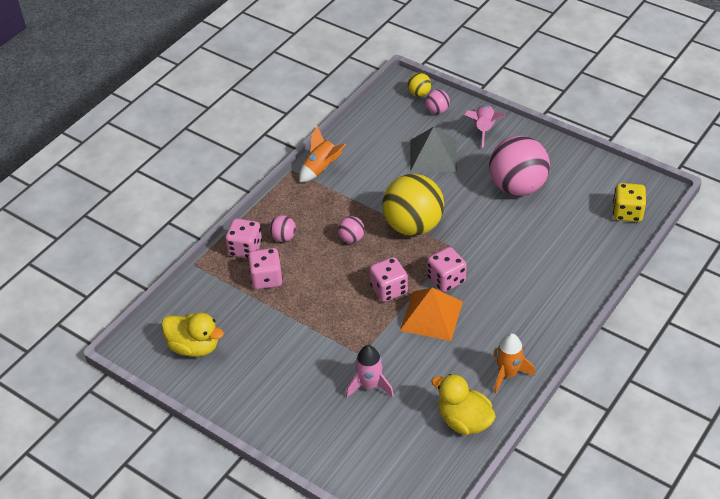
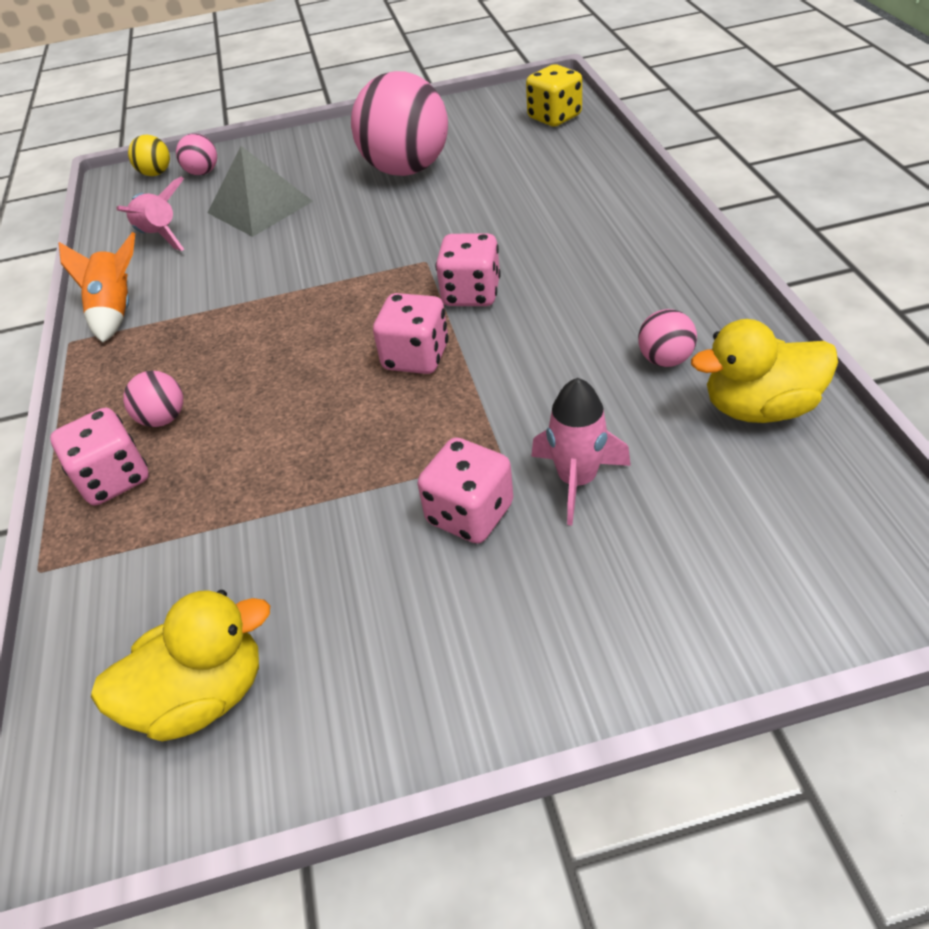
camera: 45 degrees left, 0 degrees up
(266, 279) = (207, 487): pink dice -> pink dice (470, 514)
(351, 238) = (275, 346): pink ball -> pink ball (665, 359)
(413, 226) = (340, 277): yellow ball -> none
(431, 316) = (516, 339): orange pyramid -> none
(484, 129) = (287, 154): pink rocket -> pink rocket (160, 236)
(508, 374) = (708, 319): orange rocket -> none

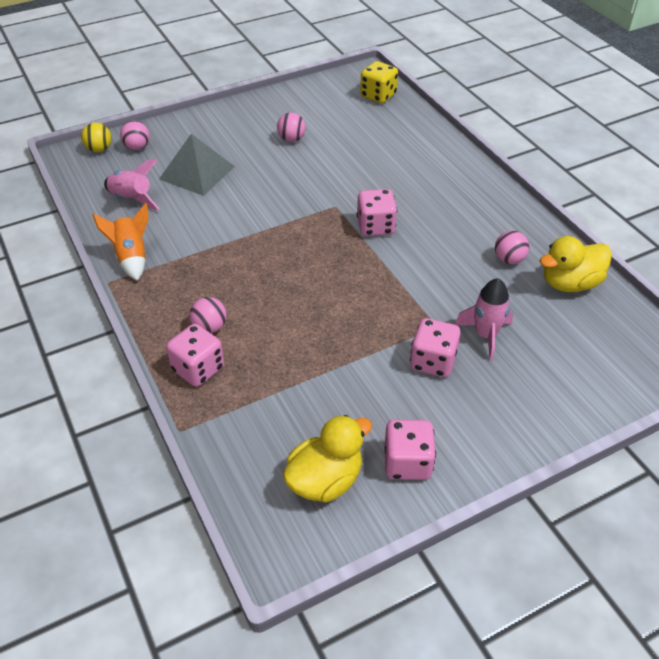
camera: 20 degrees left, 0 degrees up
(407, 169) = (291, 139): pink ball -> pink ball, size x0.44
(416, 357) = (358, 271): pink dice -> pink dice (407, 463)

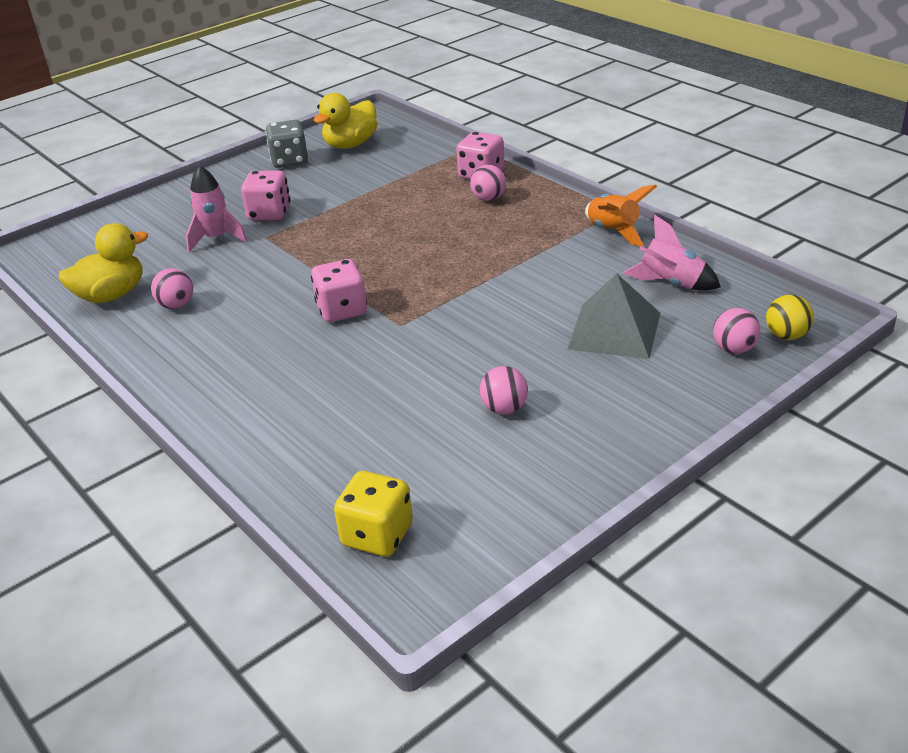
camera: 170 degrees right, 10 degrees down
(407, 463) = (289, 161): pink dice -> grey dice

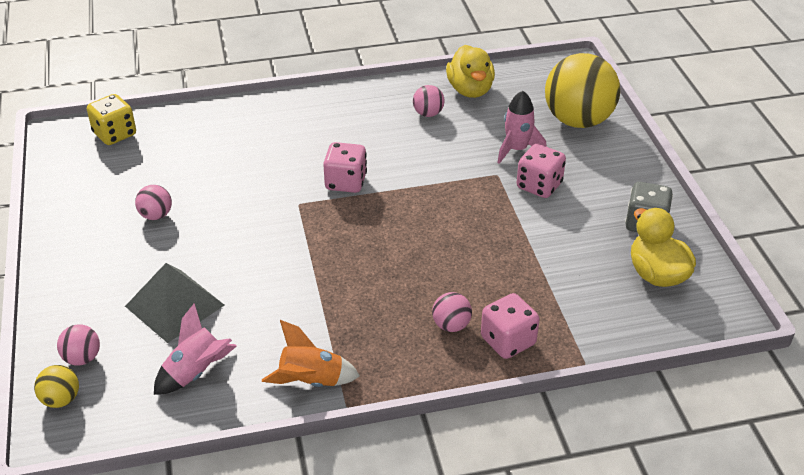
camera: 115 degrees right, 5 degrees up
(143, 223) = (578, 120): none -> yellow ball

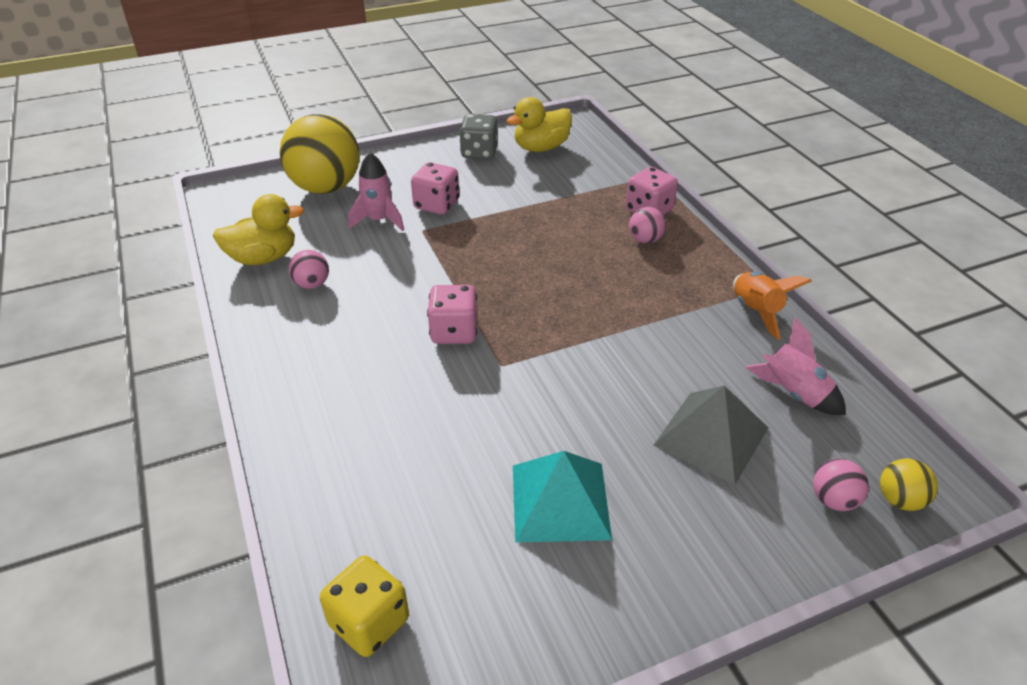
camera: 100 degrees left, 0 degrees up
(156, 215) = (560, 501): pink ball -> turquoise pyramid

